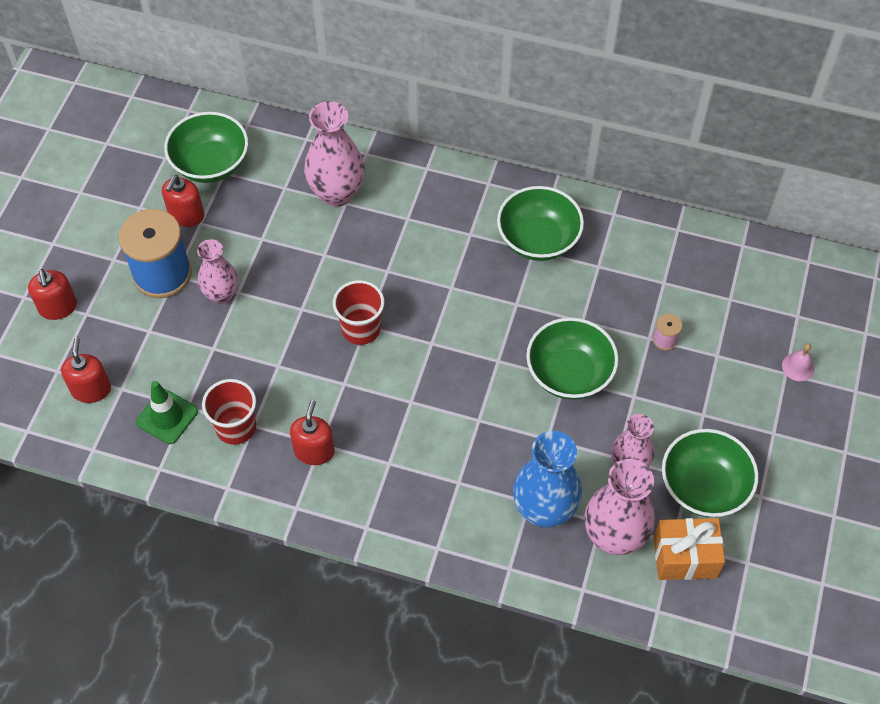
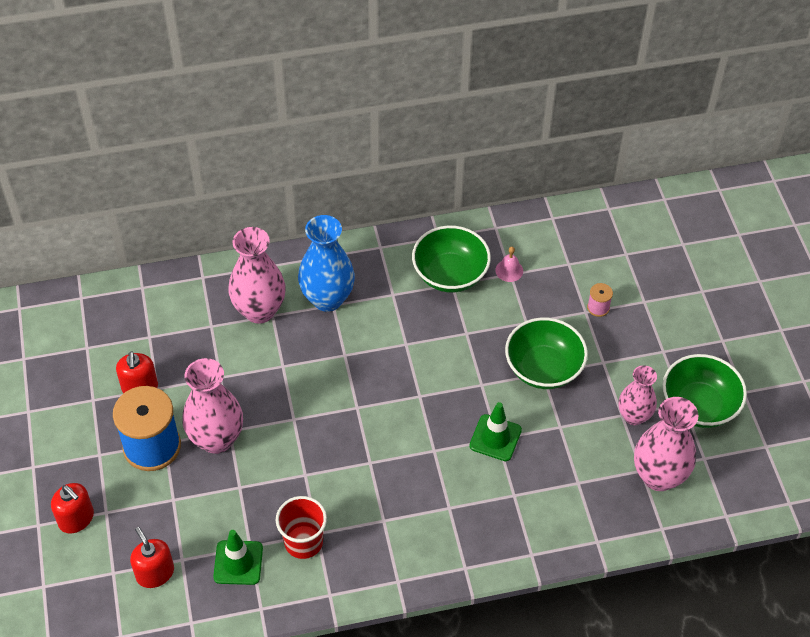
camera: 30 degrees left, 5 degrees down
(211, 164) = (132, 334): green bowl -> none
(221, 294) = (216, 439): pink vase -> pink vase, size x1.56
(314, 451) = (382, 528): red soap dispenser -> none
(361, 329) = (354, 412): red cup -> none
(477, 418) = (495, 438): none -> green traffic cone
(544, 510) = (593, 483): blue vase -> blue vase (327, 299)
(685, 557) = (719, 465): orange gift -> none
(798, 367) = (708, 282): pink bell -> pink bell (509, 270)

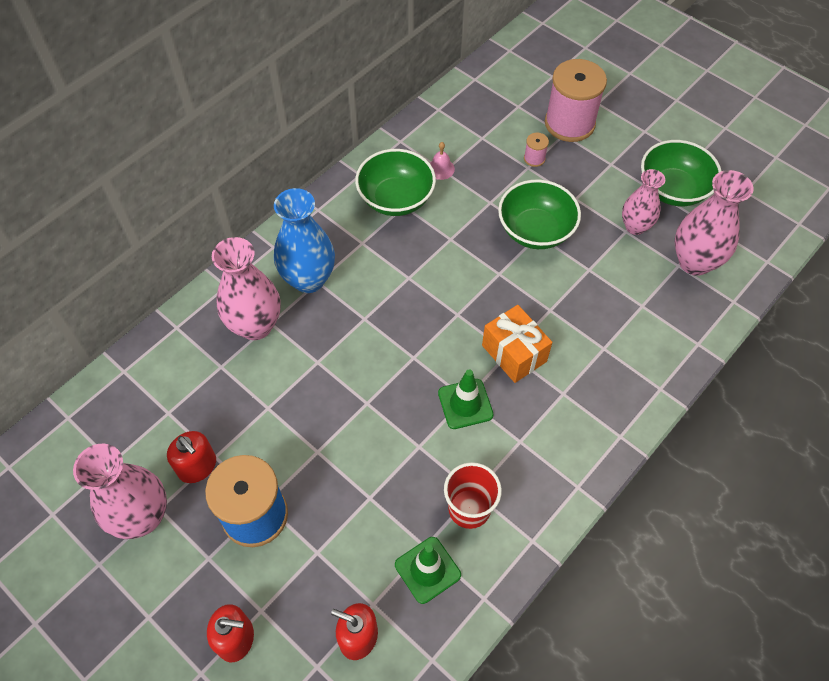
camera: 35 degrees left, 5 degrees up
(216, 439) = (311, 467): pink vase -> pink vase (142, 517)
(437, 453) = (514, 353): none -> orange gift
(495, 438) = (548, 310): green traffic cone -> green traffic cone (465, 404)
(658, 295) = (569, 123): none -> pink spool

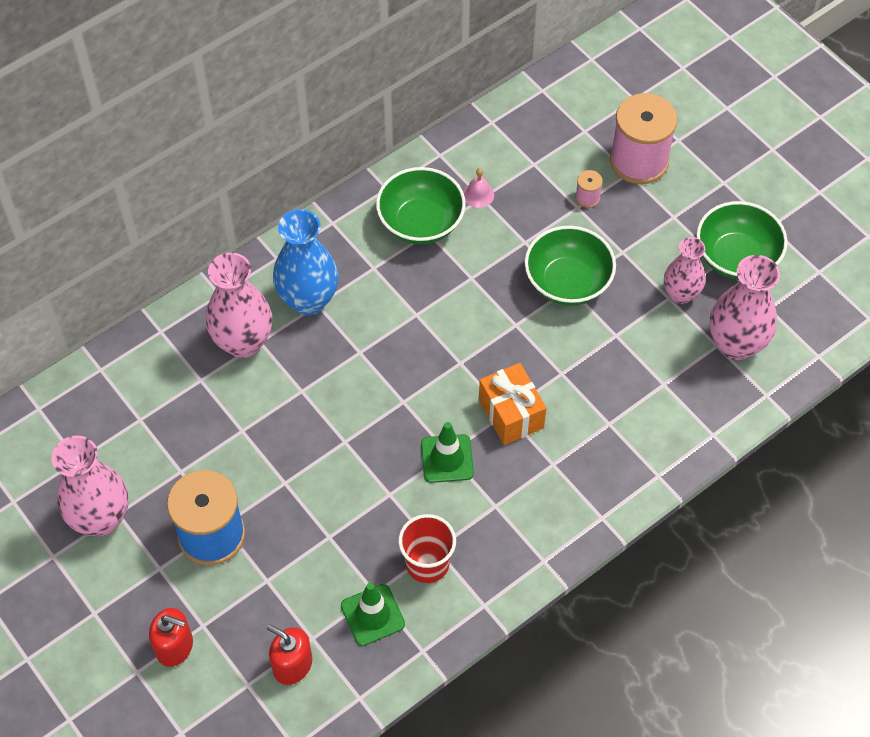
camera: 10 degrees right, 0 degrees up
(197, 466) = (162, 478): red soap dispenser -> none

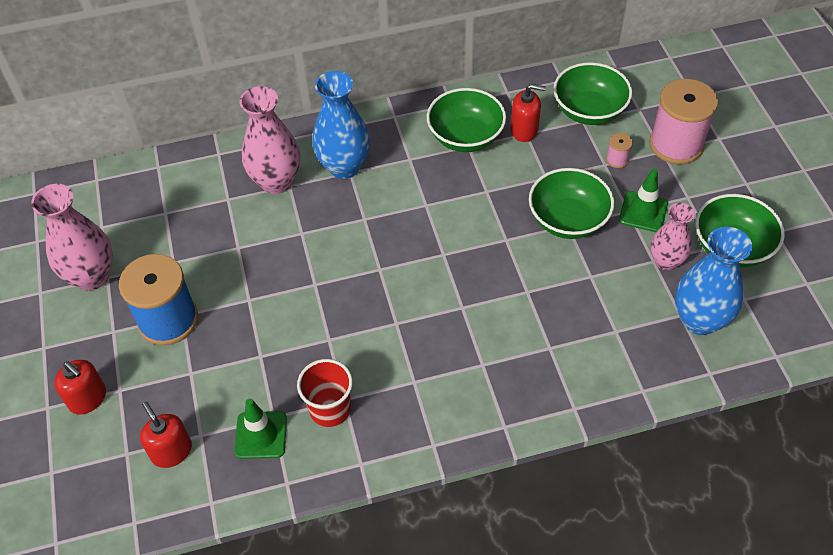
camera: 25 degrees right, 5 degrees down
(447, 459) = (392, 327): green traffic cone -> green traffic cone (643, 212)
(478, 194) = (524, 130): pink bell -> red soap dispenser
(511, 414) = (466, 310): orange gift -> none
(535, 150) = (589, 111): none -> green bowl
(736, 344) = (699, 320): pink vase -> blue vase

